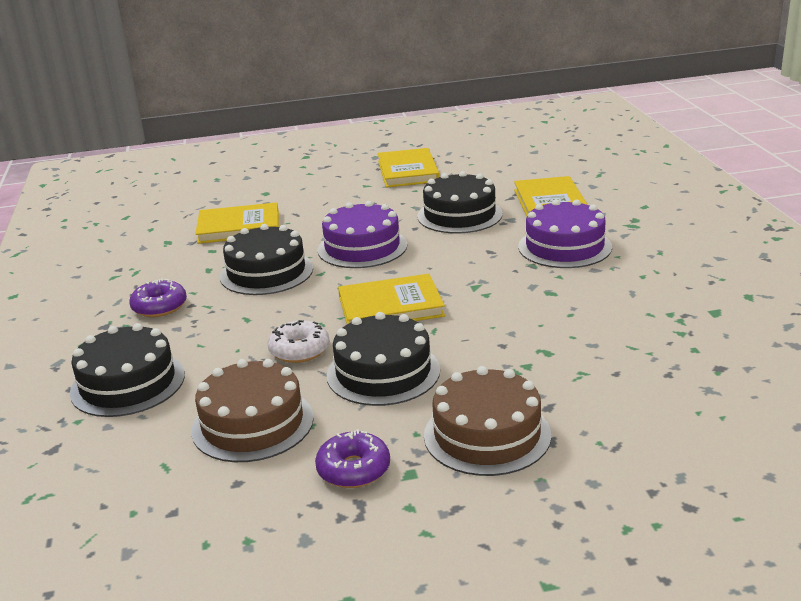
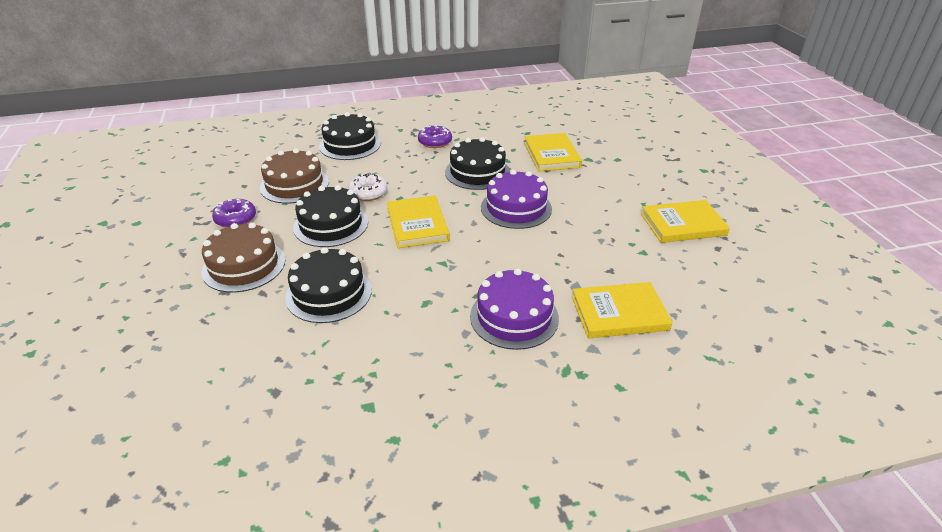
camera: 85 degrees right, 10 degrees up
(459, 215) = (583, 255): black cake -> black cake (329, 293)

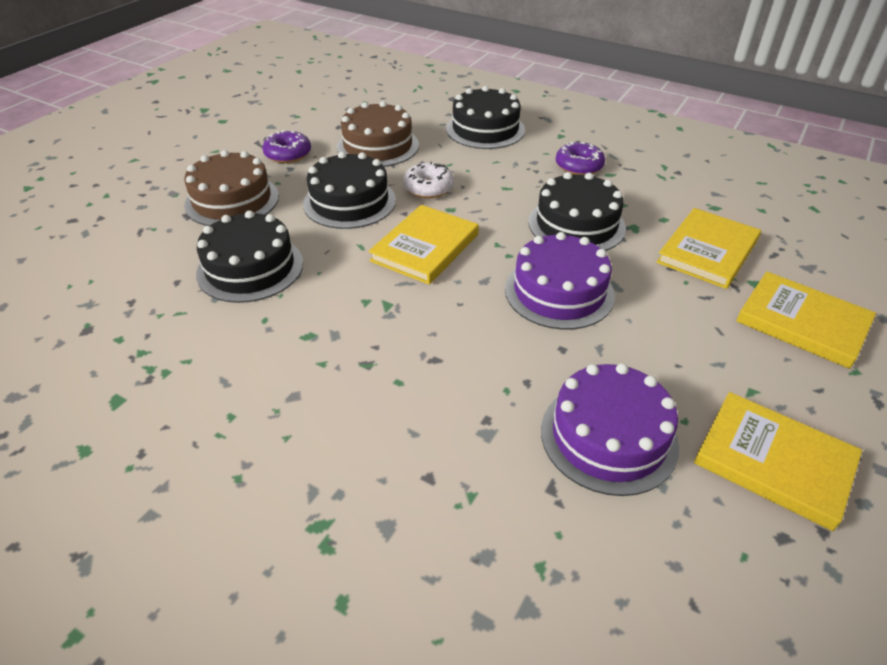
camera: 45 degrees right, 5 degrees up
(514, 317) = (363, 417): purple cake -> purple cake (608, 437)
(619, 313) = (485, 511): yellow book -> yellow book (802, 322)

